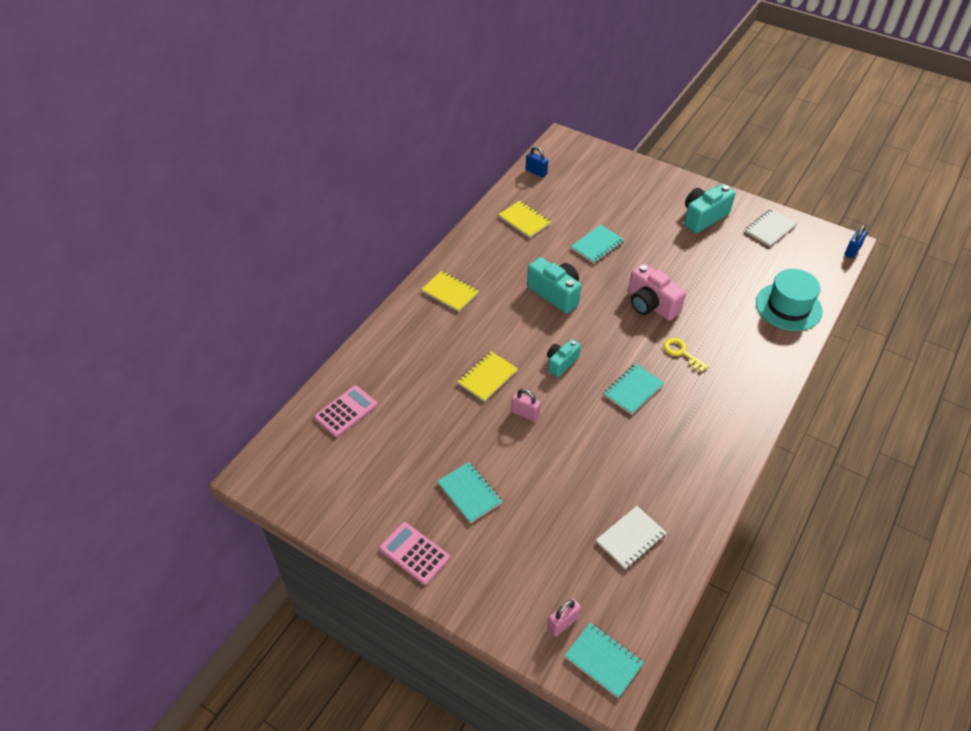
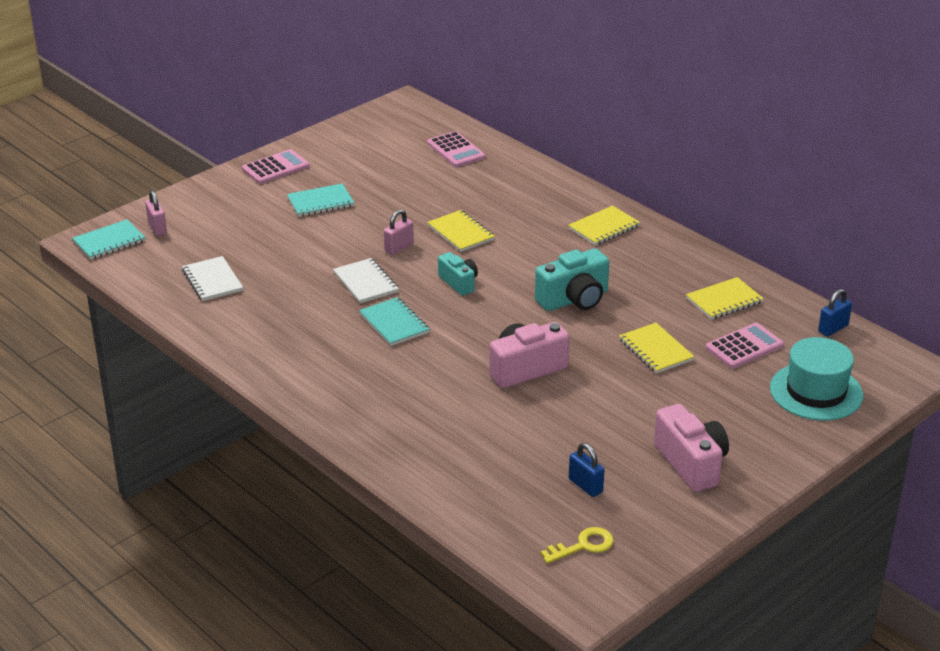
camera: 105 degrees right, 15 degrees down
(574, 207) = (744, 347): none -> pink calculator
(597, 245) = (655, 350): turquoise notebook -> yellow notebook
(681, 353) = (433, 373): yellow key -> yellow key (583, 546)
(703, 217) = (691, 463): turquoise camera -> pink camera
(770, 229) = (645, 526): white notebook -> white notebook (365, 282)
(788, 307) = (473, 490): turquoise hat -> turquoise hat (816, 392)
(852, 251) = (566, 603): blue padlock -> blue padlock (585, 486)

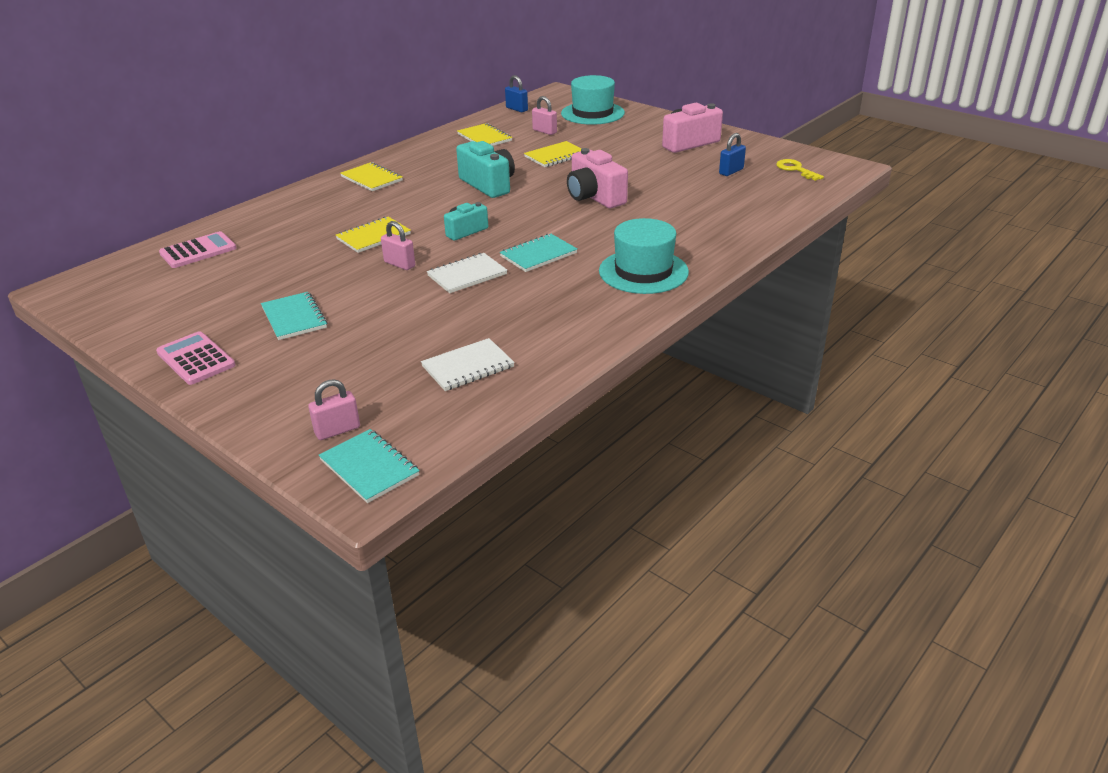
camera: 95 degrees left, 0 degrees up
(338, 383) = (643, 271): none -> turquoise hat
(744, 347) = (544, 131): pink calculator -> pink padlock

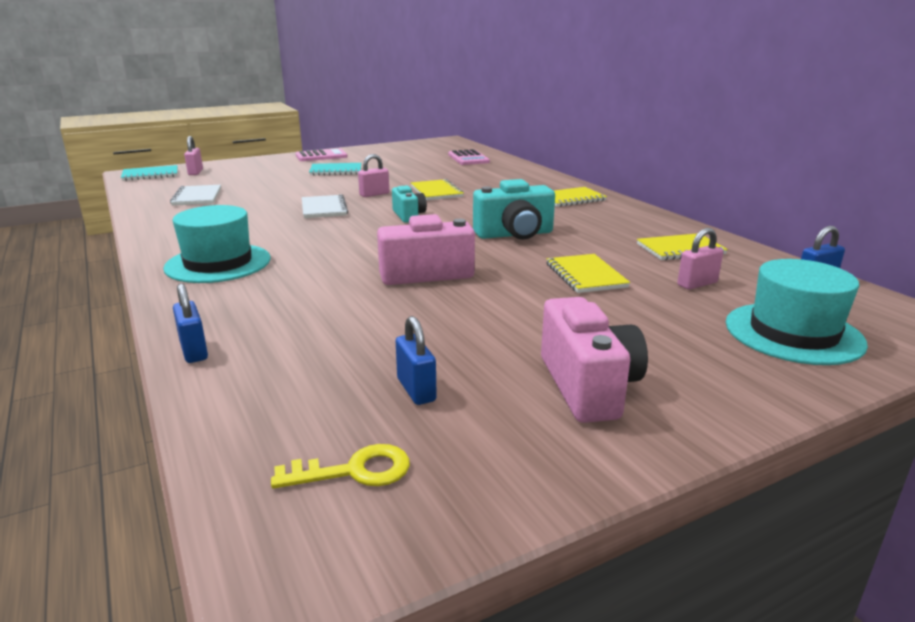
camera: 110 degrees right, 10 degrees down
(538, 255) = (321, 232): turquoise notebook -> none
(762, 229) = (194, 351): none -> blue padlock

